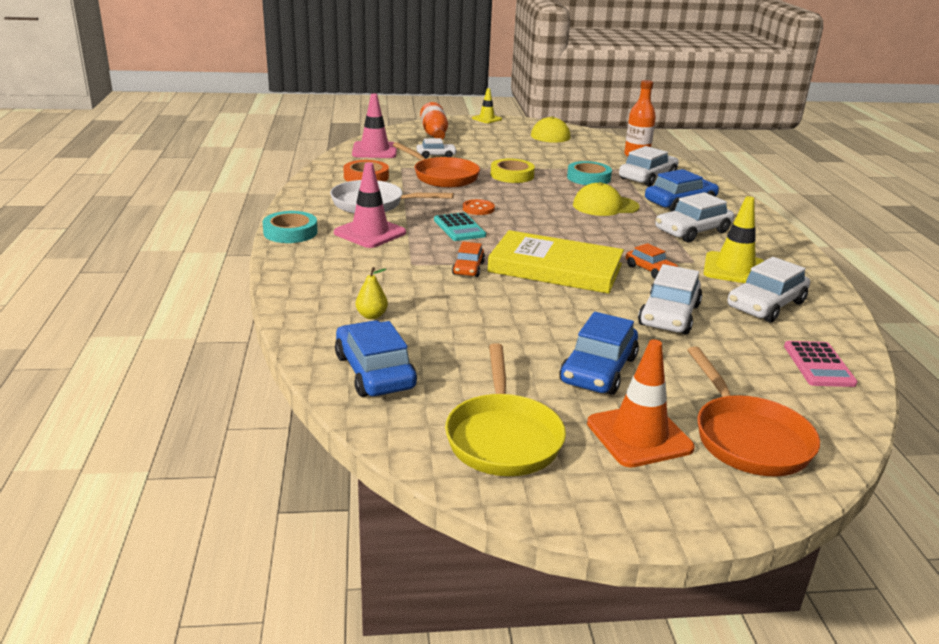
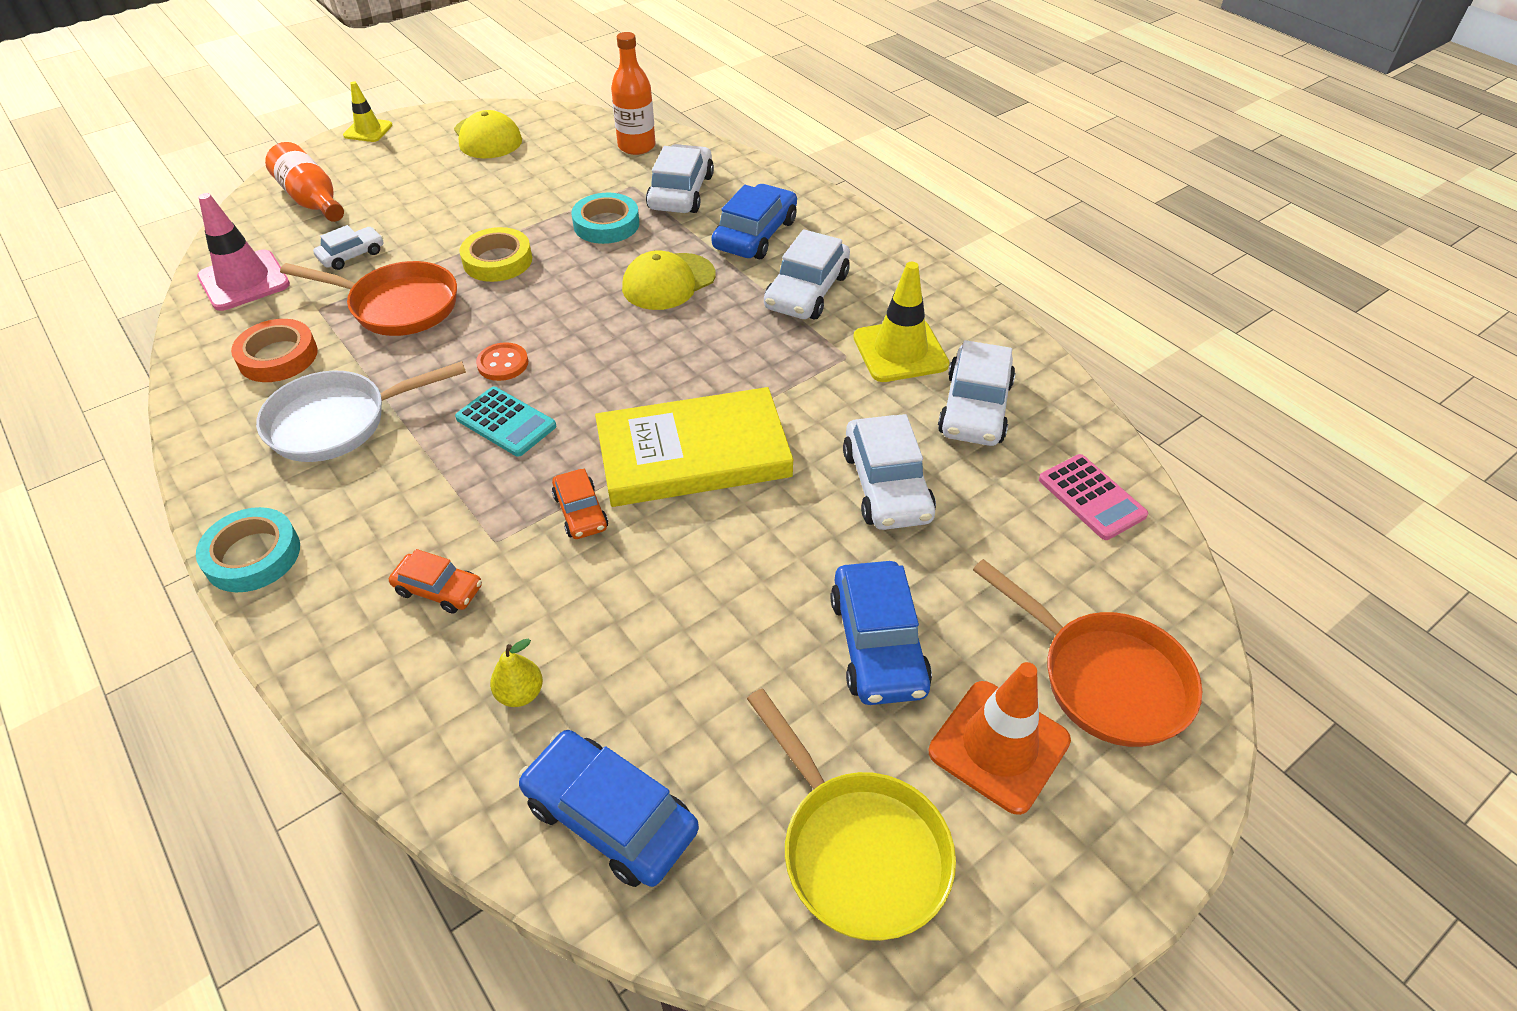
camera: 30 degrees left, 20 degrees up
(370, 233) = (382, 497): pink traffic cone -> none
(650, 270) = (808, 399): orange car -> orange car (438, 589)

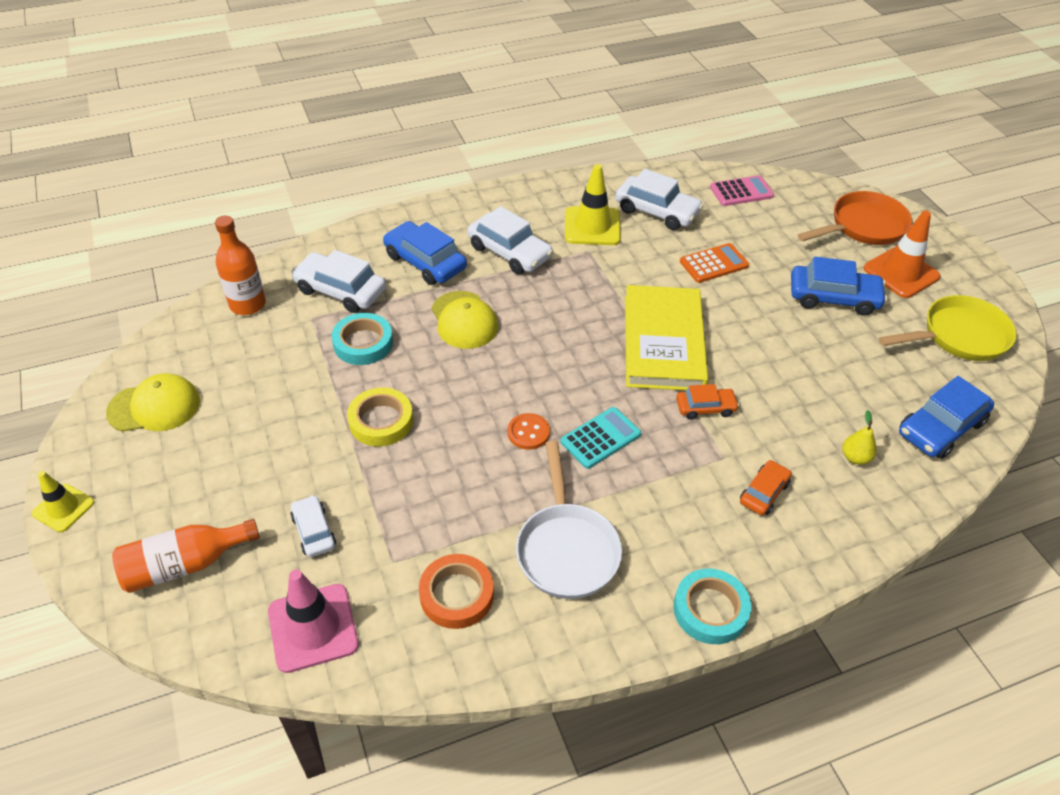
camera: 75 degrees left, 0 degrees up
(397, 306) = (417, 498): orange pan -> none
(886, 485) = (714, 264): white car -> orange calculator

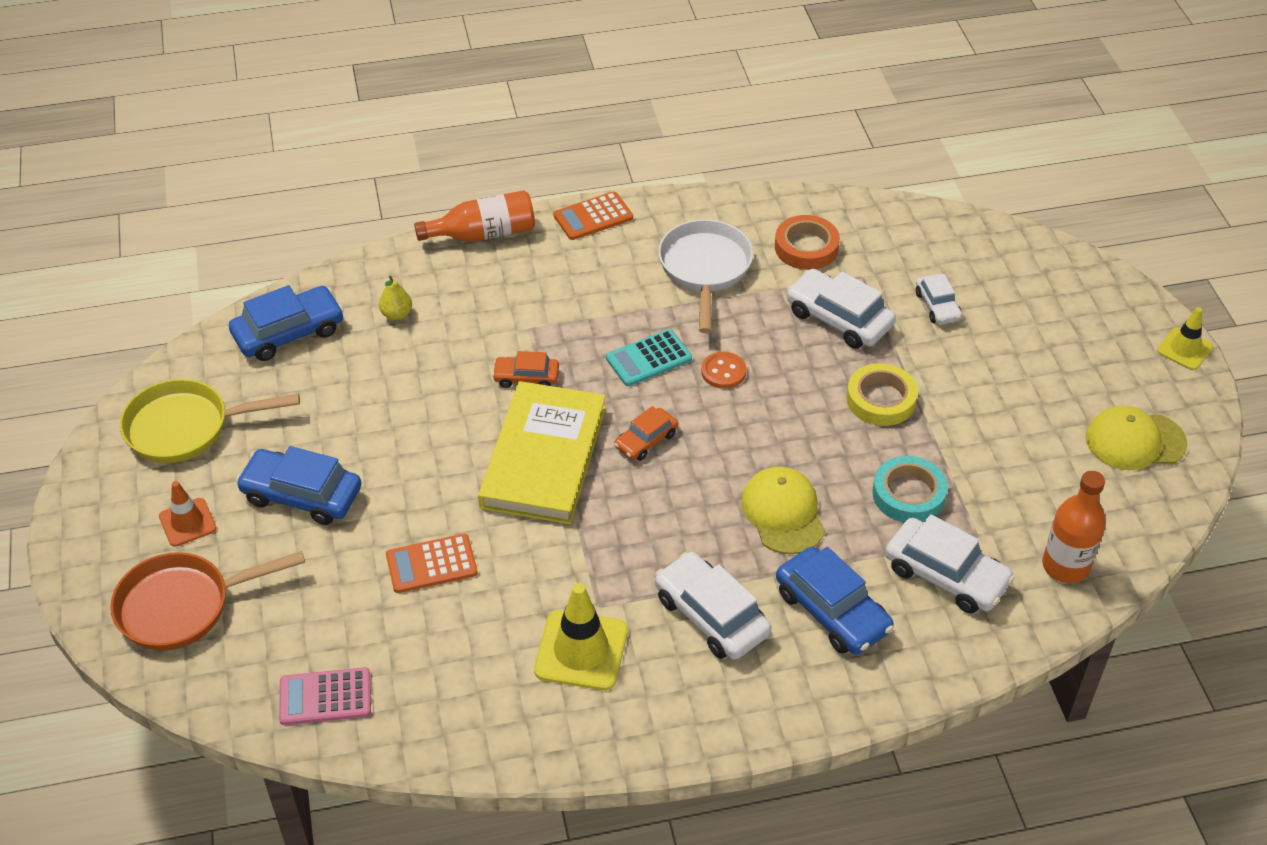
camera: 170 degrees left, 0 degrees up
(185, 565) = (1050, 292): orange bottle -> orange bottle (484, 234)
(313, 628) = (927, 238): pink traffic cone -> none
(657, 211) = (474, 670): white car -> white car (838, 318)
(710, 610) = (593, 217): turquoise tape -> orange calculator
(764, 493) = (504, 294): orange car -> orange car (646, 440)
(901, 273) = (187, 522): orange traffic cone -> orange traffic cone, size x0.61

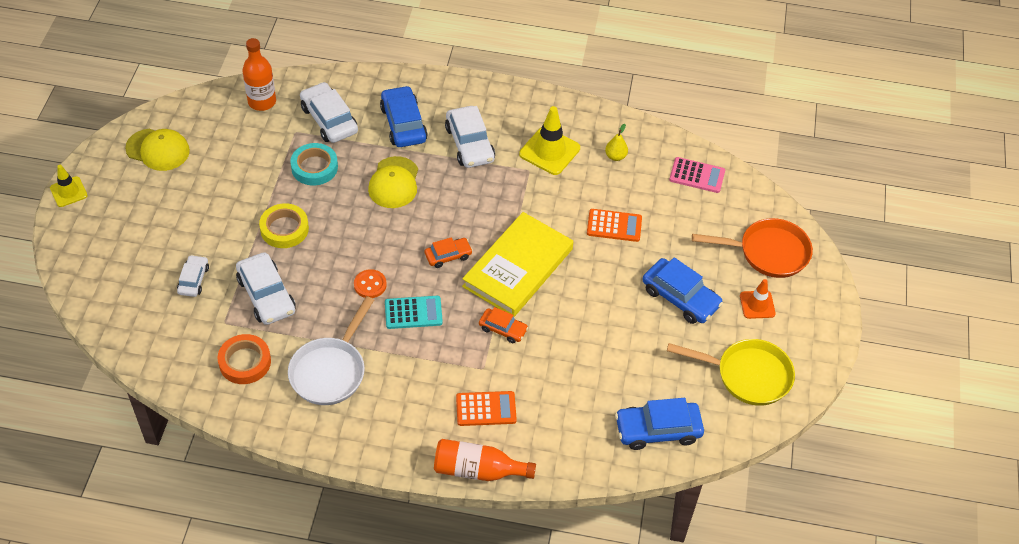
camera: 160 degrees left, 5 degrees up
(396, 314) = (573, 416): yellow pear -> yellow pear (615, 156)
(593, 217) = (384, 454): orange calculator -> orange calculator (486, 409)

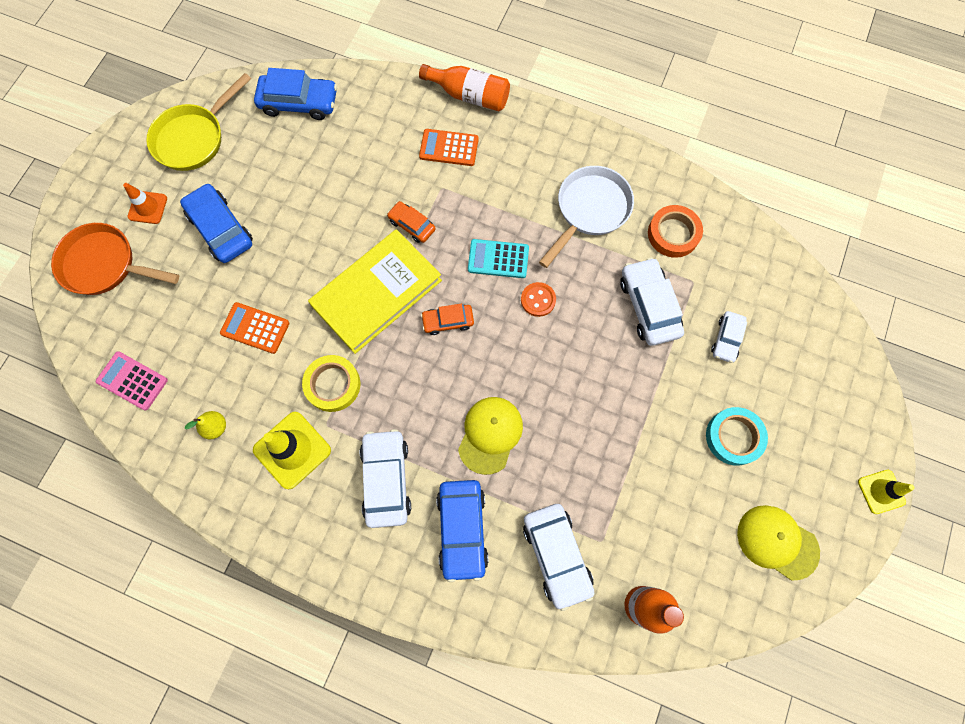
camera: 165 degrees left, 20 degrees up
(284, 229) = (624, 390): yellow tape -> yellow tape (333, 385)
(314, 167) = (582, 476): turquoise tape -> turquoise tape (734, 437)
(747, 375) = (194, 138): yellow pan -> yellow pan turned 75 degrees counterclockwise

